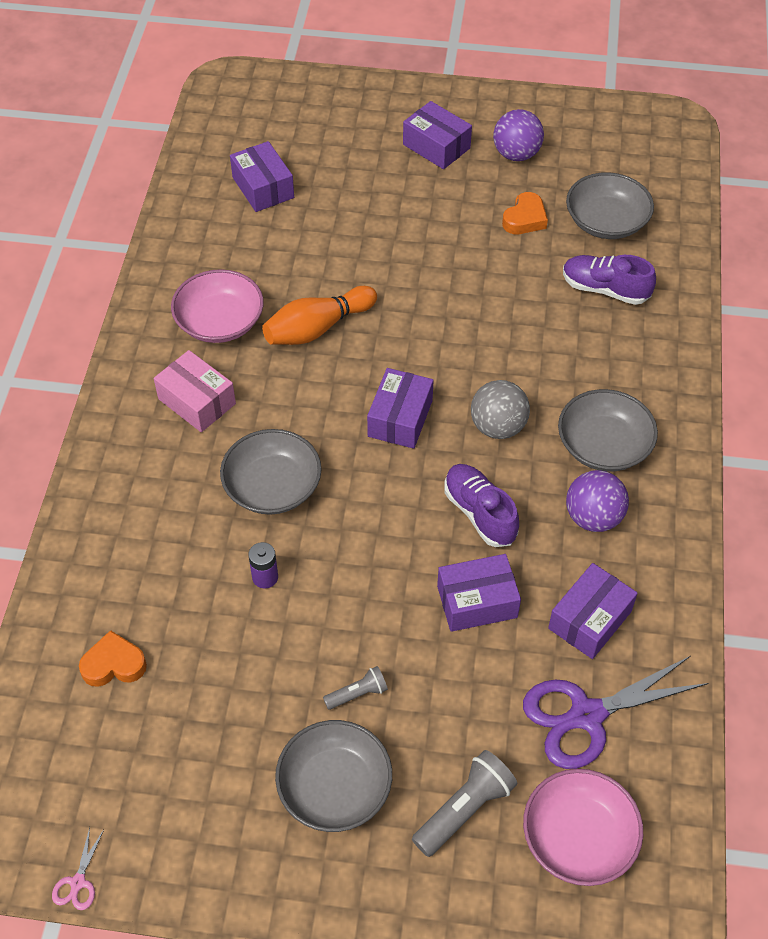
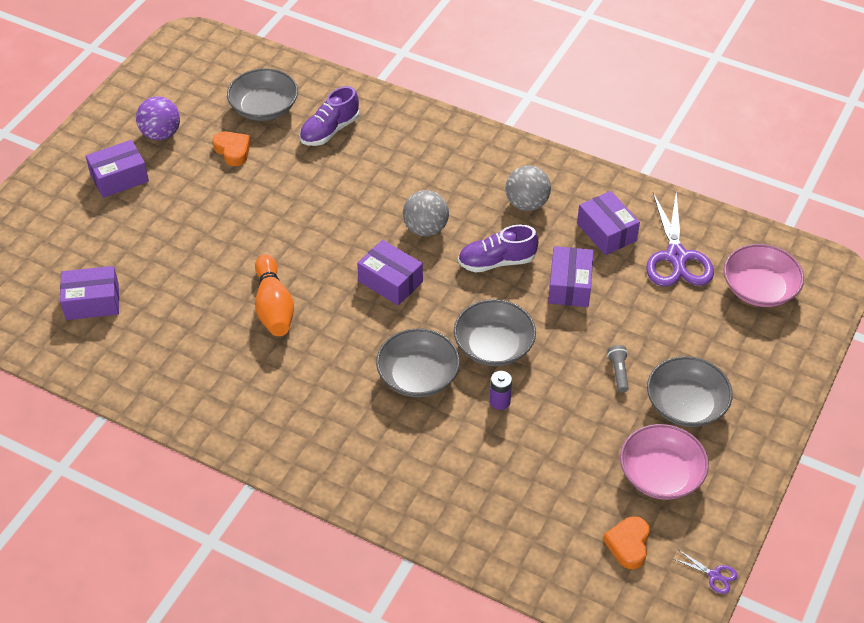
camera: 70 degrees left, 5 degrees down
(78, 882) = (714, 575): pink scissors -> purple scissors
(114, 664) = (540, 516): orange heart -> orange heart (628, 545)
(197, 401) = (308, 405): pink box -> none
(220, 322) = (230, 369): pink bowl -> pink bowl (661, 474)
(464, 809) = (723, 339): grey flashlight -> none
(593, 517) = (527, 203): purple ball -> grey ball
(603, 445) = (469, 178): grey bowl -> grey bowl (494, 346)

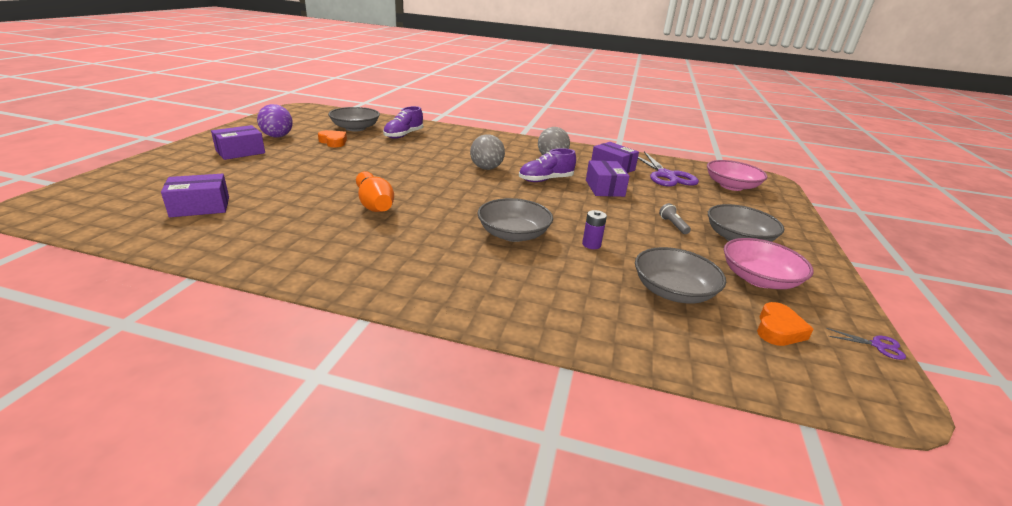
camera: 15 degrees left, 20 degrees down
(390, 281) = (469, 190): purple box -> none
(494, 346) = (567, 216): grey bowl -> grey bowl (673, 291)
(628, 545) = (778, 330): orange heart -> orange heart turned 150 degrees counterclockwise

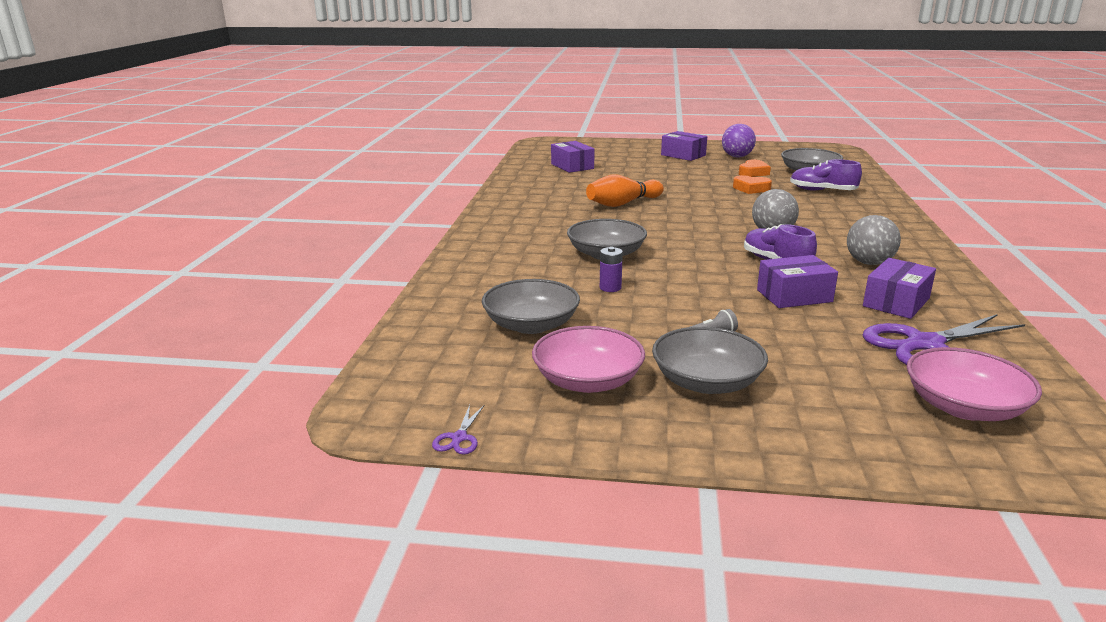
camera: 85 degrees right, 5 degrees down
(778, 330) = (476, 375): orange heart -> orange heart (751, 189)

